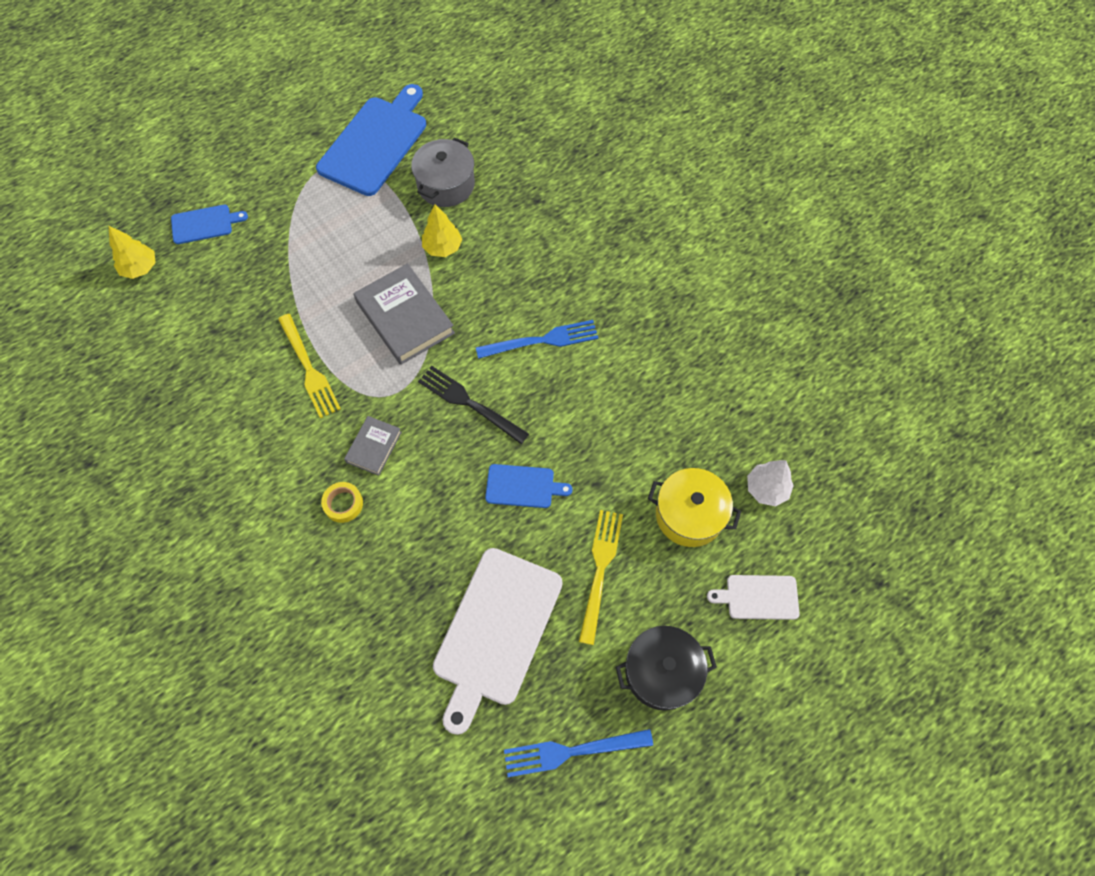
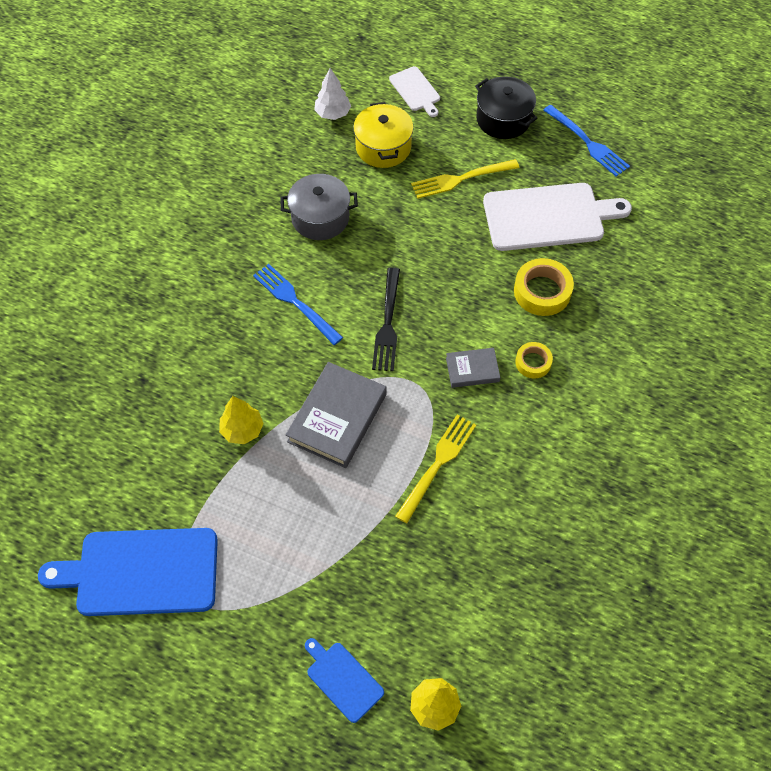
camera: 120 degrees left, 5 degrees down
(411, 563) = (542, 291): none -> yellow tape
(446, 185) = (164, 470): grey pot -> grey pot (320, 218)
(523, 486) = (432, 252): blue cutting board -> none

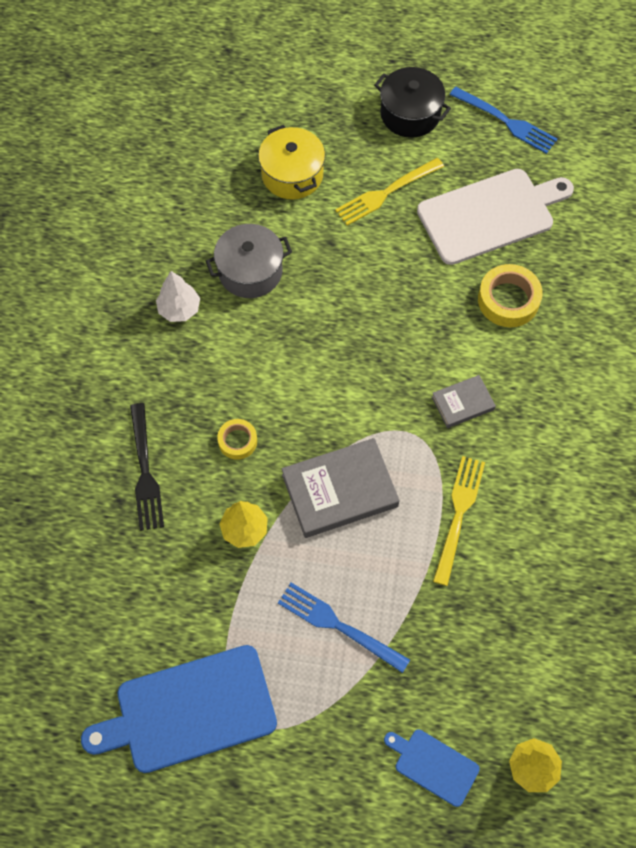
camera: 15 degrees left, 5 degrees up
(295, 302) = (254, 373): blue fork -> blue fork (338, 626)
(333, 113) = (225, 147): white tree -> white tree (179, 309)
(337, 418) = (339, 490): grey book -> grey book turned 60 degrees clockwise
(387, 323) = (359, 373): black fork -> black fork (145, 471)
(416, 90) = (306, 101): white cutting board -> none
(533, 362) = (522, 380): yellow tape -> yellow tape (237, 441)

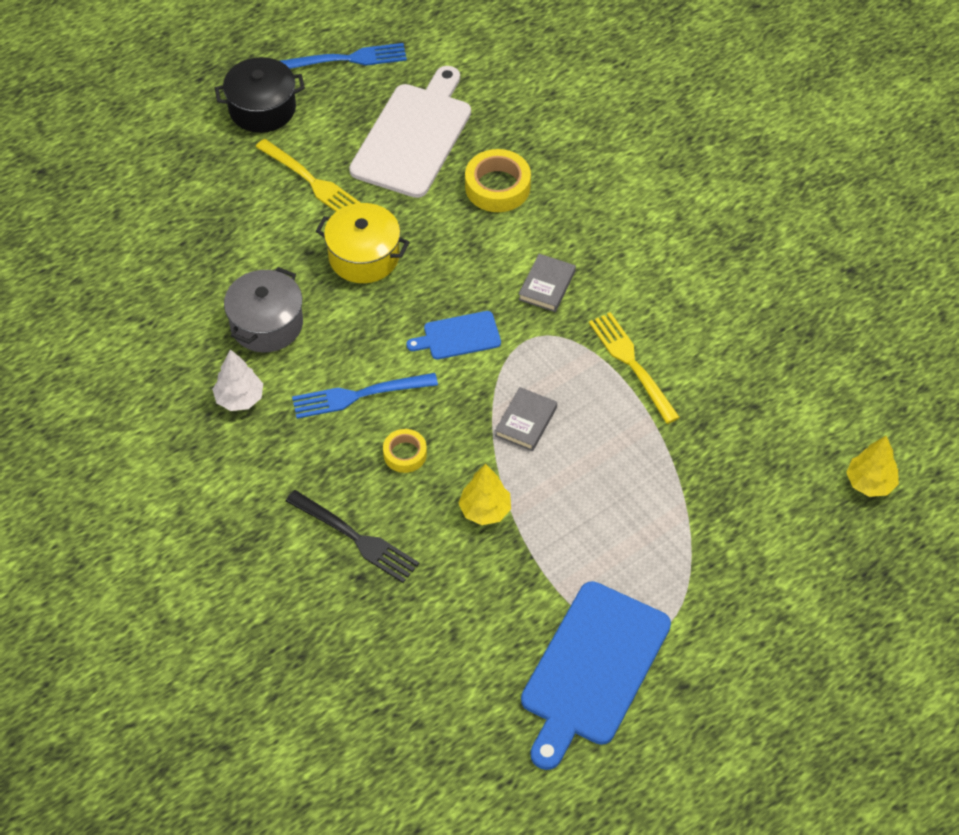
camera: 45 degrees left, 10 degrees down
(292, 175) = (215, 226): yellow pot -> yellow pot (364, 256)
(338, 626) = (634, 513): blue fork -> blue fork (359, 395)
(339, 490) = (526, 422): grey book -> grey book, size x0.55
(386, 193) = (311, 181): yellow fork -> yellow fork turned 60 degrees counterclockwise
(433, 765) = (805, 543): blue cutting board -> blue cutting board (458, 336)

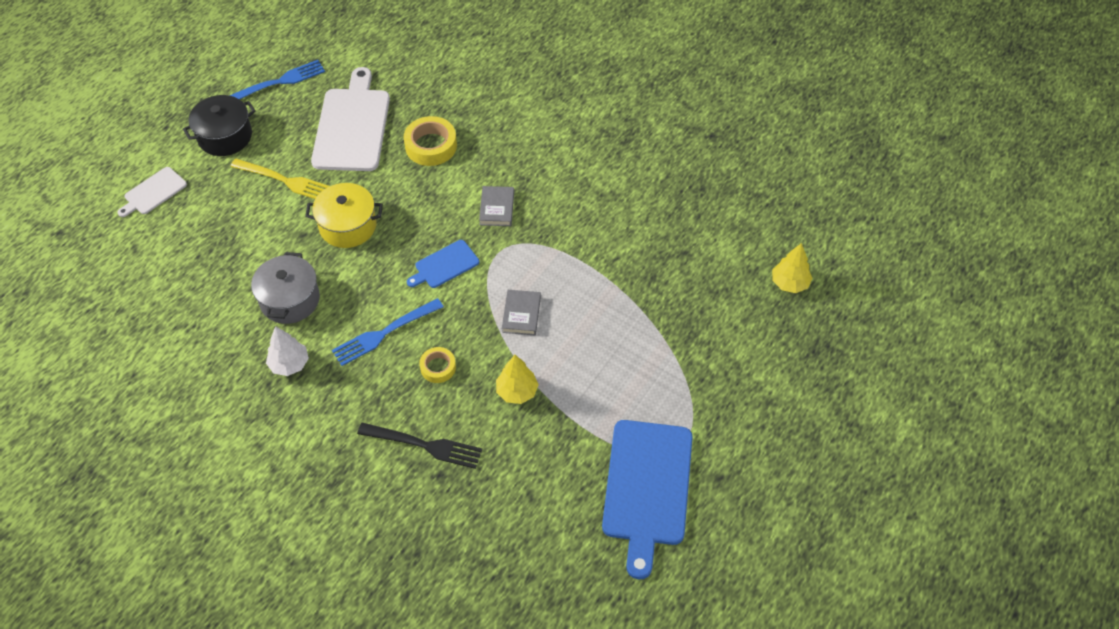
camera: 20 degrees left, 0 degrees up
(159, 153) = (153, 192): none -> white cutting board
(632, 364) = (583, 248): yellow fork -> none

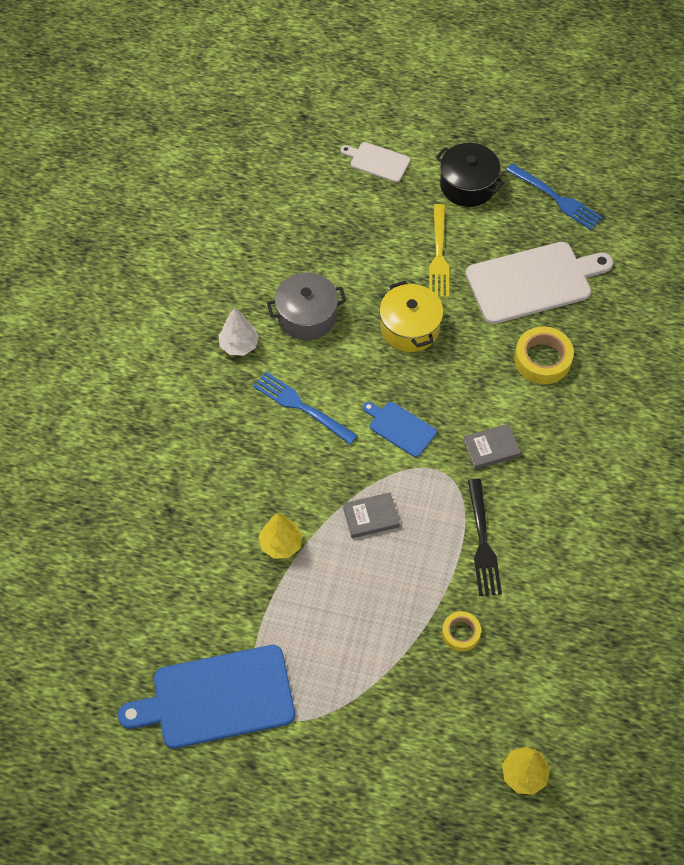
camera: 70 degrees right, 5 degrees up
(424, 445) = (195, 486): black fork -> black fork (482, 542)
(438, 367) = (281, 466): yellow tape -> yellow tape (461, 633)

